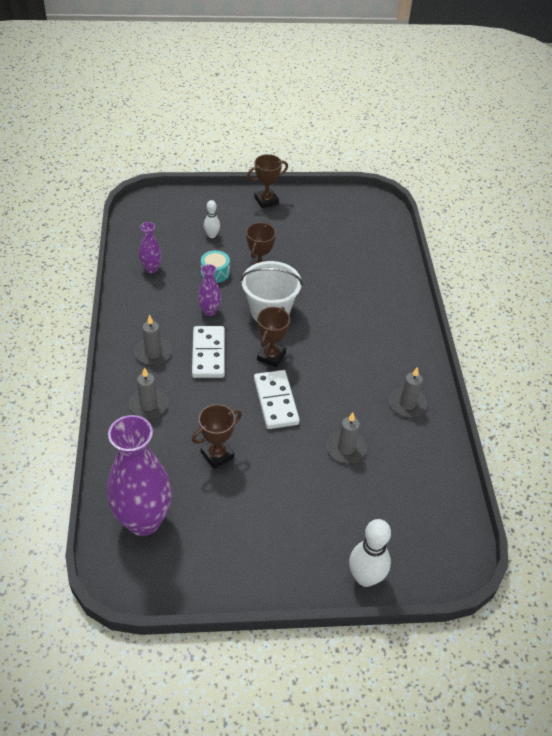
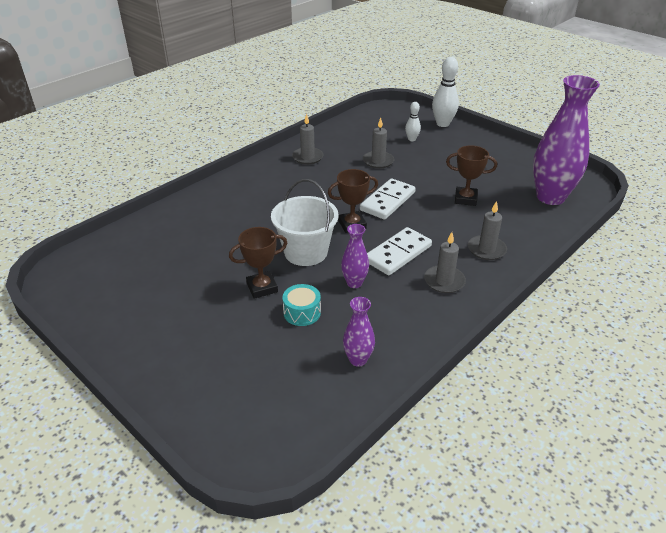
camera: 130 degrees left, 10 degrees down
(212, 235) = (248, 354): white bowling pin -> white bowling pin (412, 139)
(266, 201) = (134, 353): brown trophy -> none

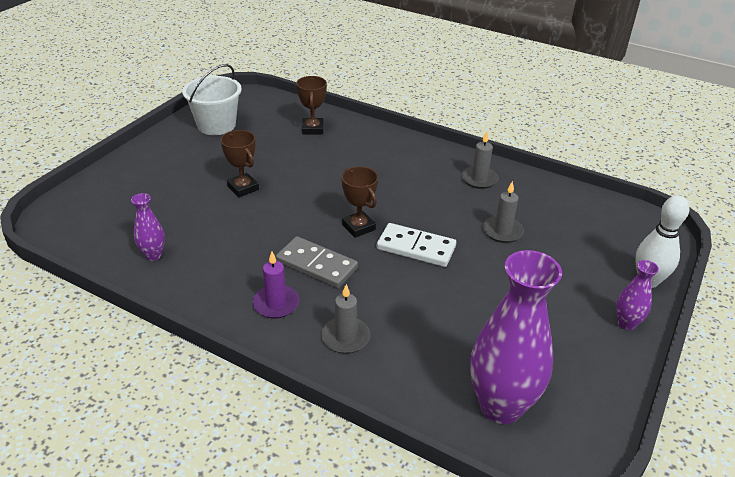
camera: 75 degrees right, 0 degrees up
(302, 312) = (212, 215): turquoise drum -> none
(306, 252) = (302, 204): white bucket -> white bucket (216, 125)
(354, 283) = (260, 240): purple vase -> purple vase (626, 323)
(398, 254) = (316, 265): white domino -> grey domino
(412, 139) = (579, 254): white bowling pin -> none
(444, 281) = (276, 304): grey candle -> purple candle
(465, 199) = (452, 314): brown trophy -> brown trophy (312, 129)

